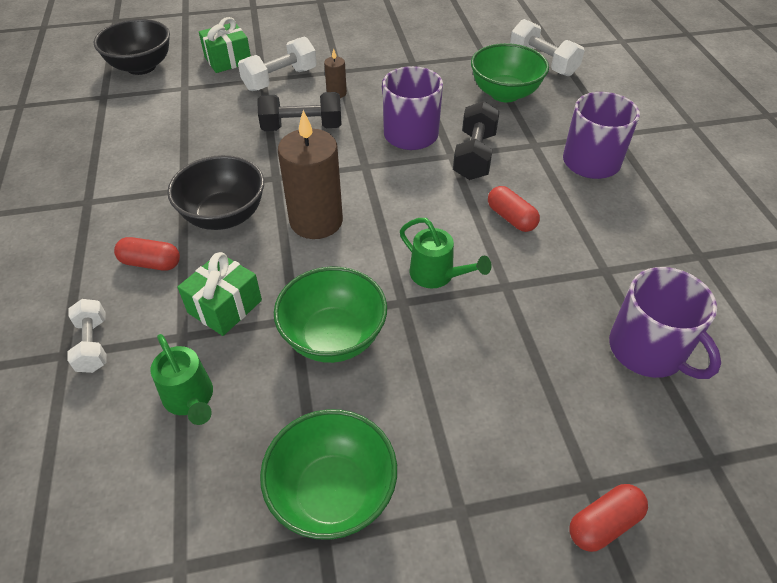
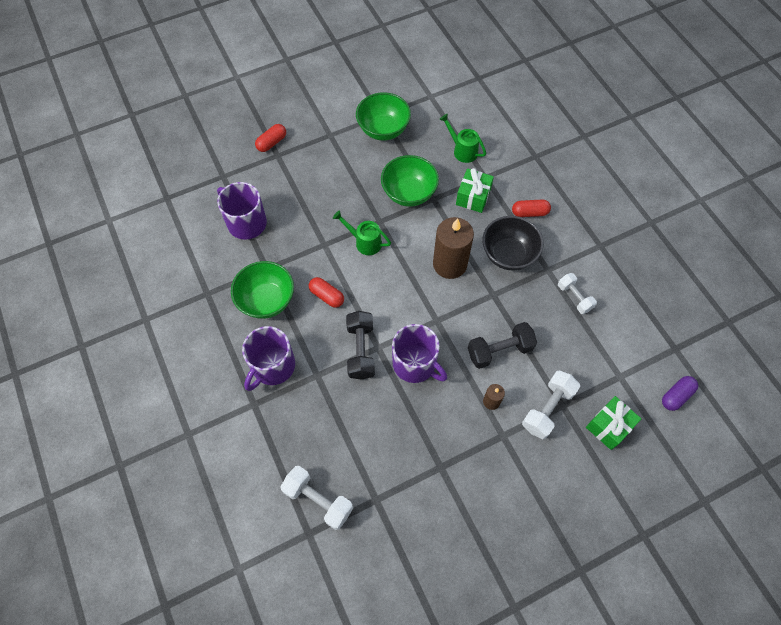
camera: 165 degrees right, 15 degrees up
(93, 345) = (525, 163): white dumbbell -> white dumbbell (574, 297)
(141, 67) = (676, 396): black bowl -> purple capsule
(505, 93) = (348, 438): green bowl -> green bowl (267, 300)

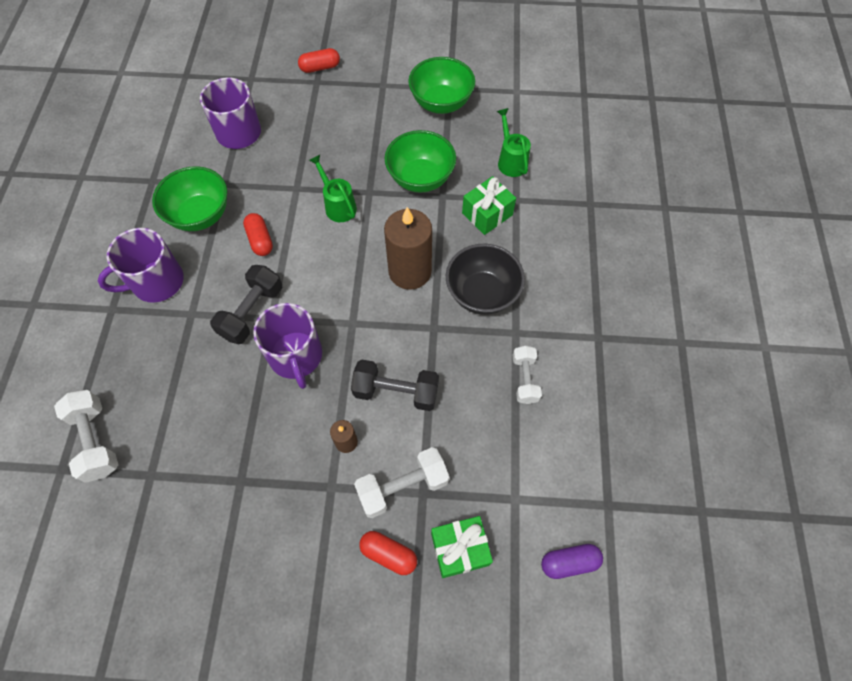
camera: 30 degrees right, 0 degrees up
(529, 212) = (539, 261): red capsule -> red capsule (389, 554)

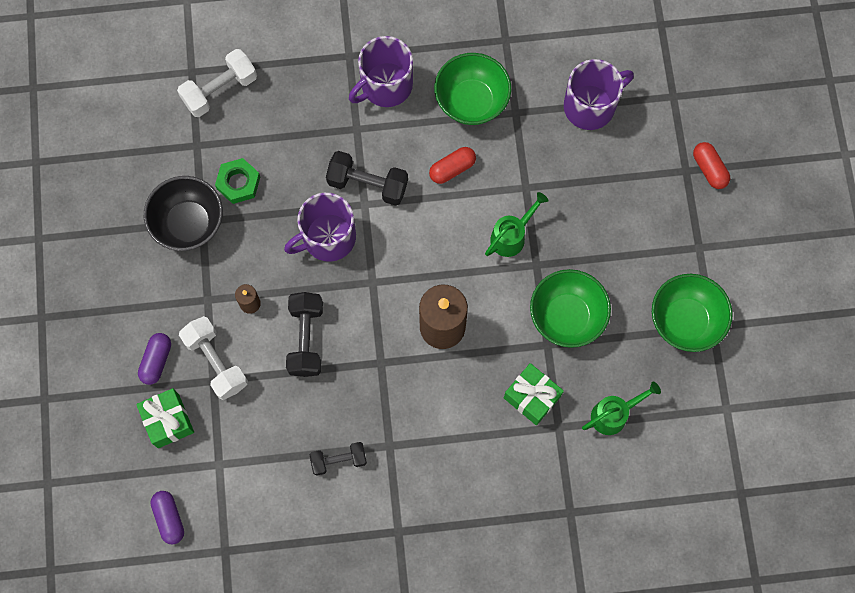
camera: 80 degrees right, 10 degrees up
(156, 282) = (385, 85): purple mug -> purple mug turned 90 degrees counterclockwise
(209, 435) = (238, 183): none -> green nut
(389, 554) = (156, 361): red capsule -> purple capsule
(482, 293) = (429, 405): black bowl -> black bowl (189, 223)
(524, 379) = (339, 460): white dumbbell -> black dumbbell

